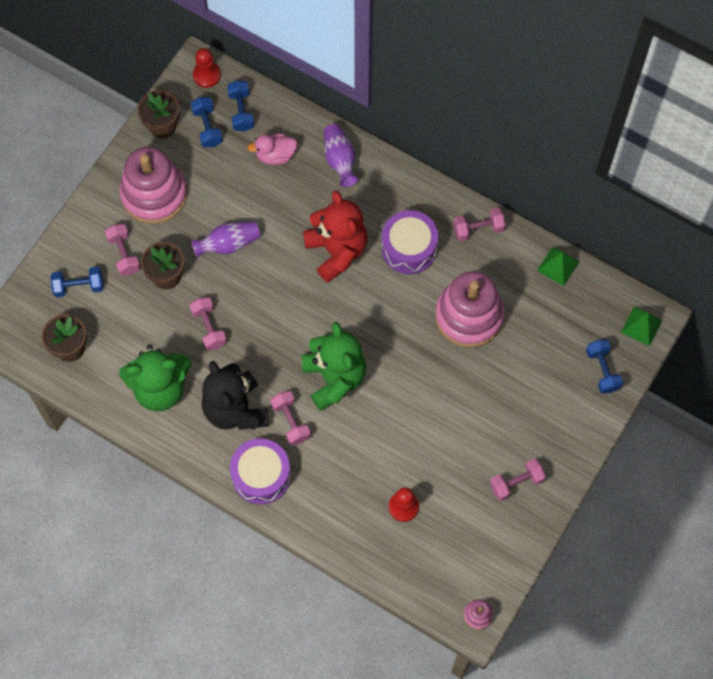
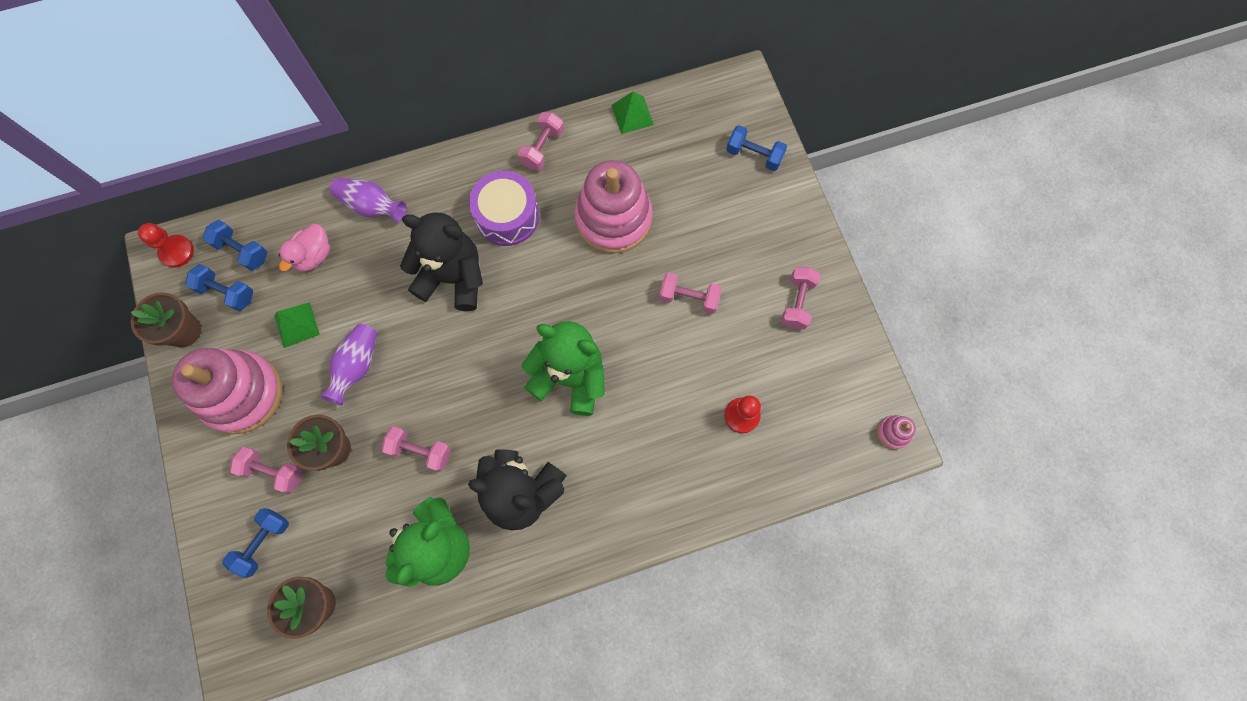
camera: 50 degrees left, 5 degrees up
(261, 475) = (606, 521): purple drum -> none
(290, 422) = (577, 450): pink dumbbell -> pink dumbbell (689, 298)
(337, 251) = (453, 278): red teddy bear -> black teddy bear
(641, 326) = (741, 96): green pyramid -> green pyramid (296, 325)

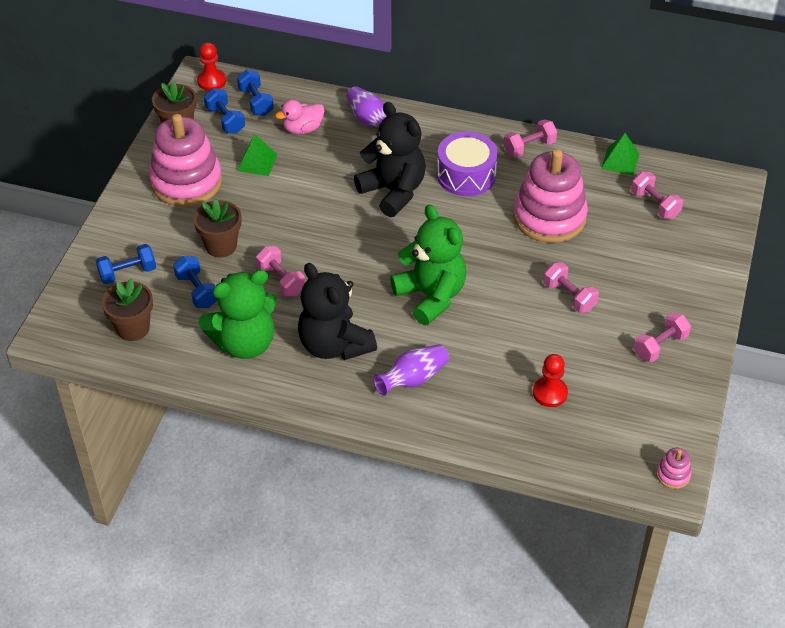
camera: 35 degrees right, 25 degrees down
(273, 471) = (169, 237): pink dumbbell -> pink dumbbell (655, 204)
(356, 366) = (278, 207): purple vase -> purple vase (413, 379)
(754, 155) = (703, 234): blue dumbbell -> blue dumbbell (197, 291)

